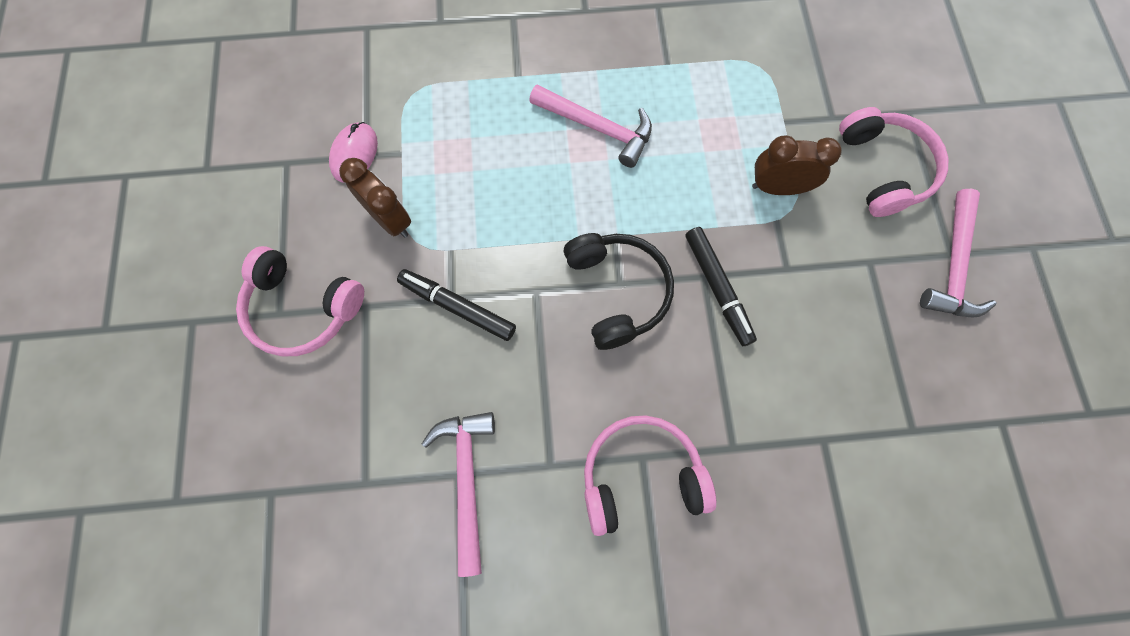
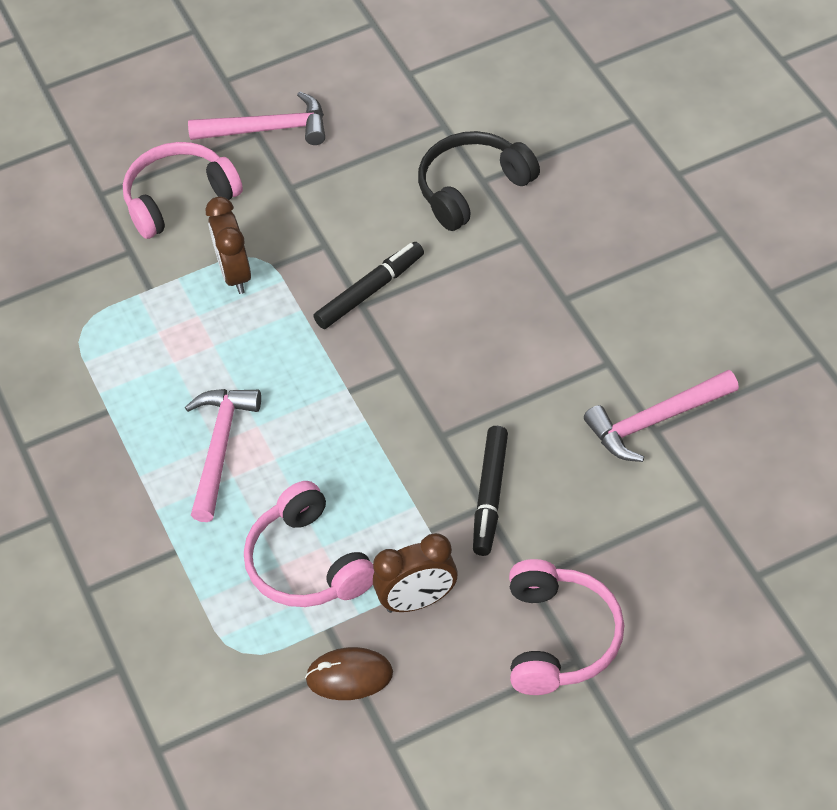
camera: 105 degrees left, 20 degrees down
(354, 154) = (349, 676): pink mouse -> brown mouse
(390, 220) = (418, 601): brown clock -> brown clock turned 135 degrees counterclockwise
(617, 291) = (410, 368): black headphones -> black headphones (472, 188)
(640, 475) = (581, 295): pink headphones -> pink headphones (307, 563)

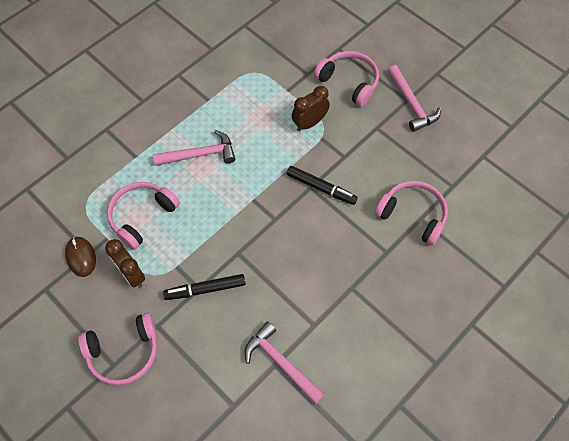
camera: 65 degrees right, 10 degrees up
(472, 188) = (412, 215): black headphones -> pink headphones

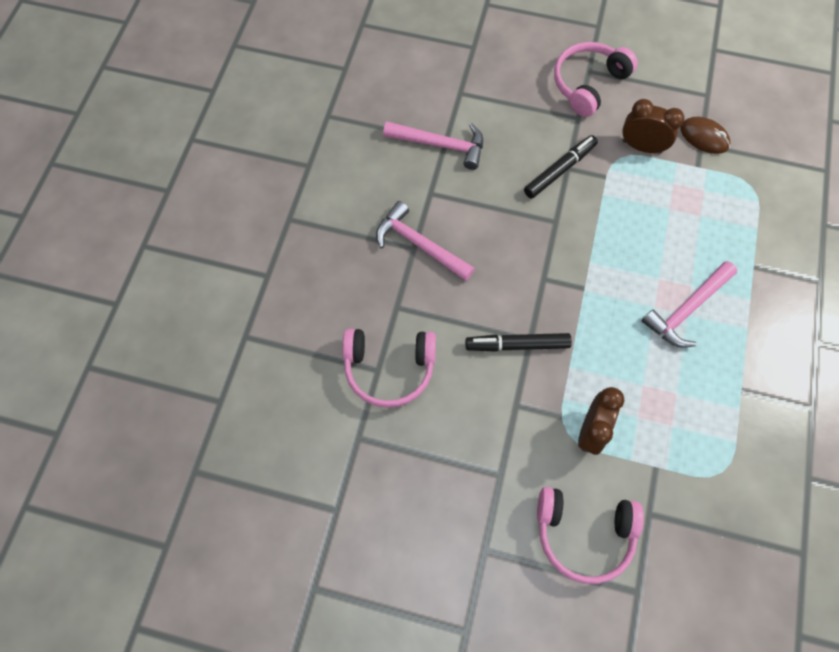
camera: 150 degrees right, 5 degrees up
(142, 216) = (684, 205): pink headphones -> none
(412, 104) = (474, 545): pink hammer -> pink hammer (419, 244)

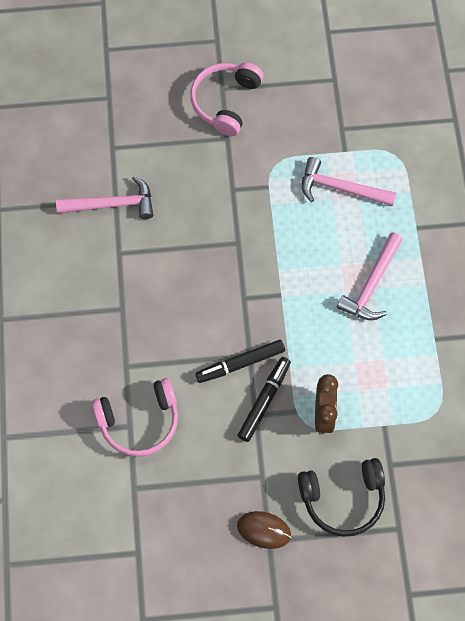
camera: 20 degrees left, 0 degrees up
(419, 244) = (126, 303): pink hammer -> pink hammer (340, 188)
(559, 170) = (226, 194): black marker -> black marker (264, 401)
(583, 534) = (343, 499): pink headphones -> black headphones
(641, 147) = (291, 148): brown clock -> none
(704, 137) = (342, 121): brown mouse -> brown mouse (264, 530)

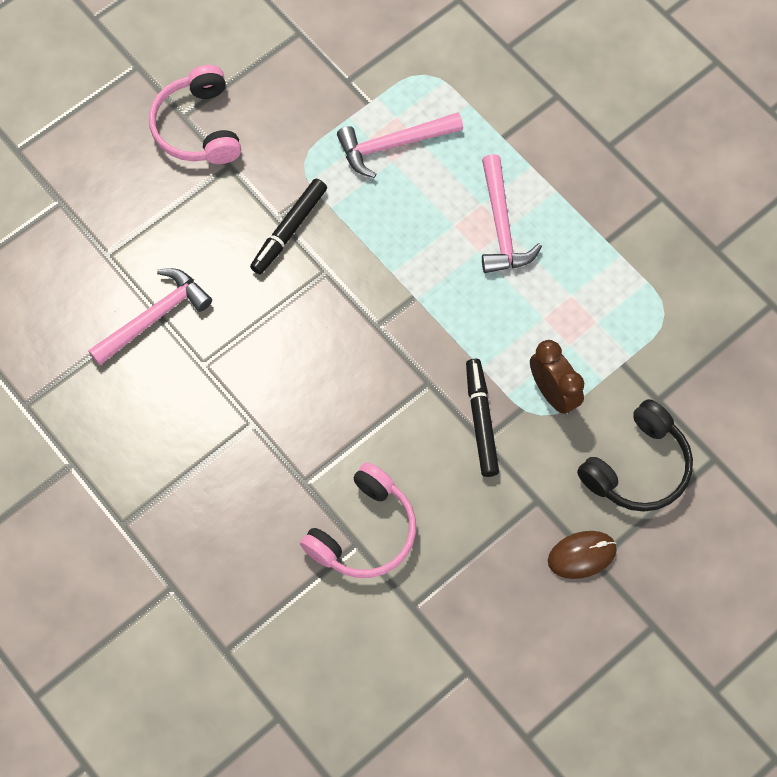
camera: 35 degrees left, 0 degrees up
(240, 364) = (426, 398): black marker -> black marker (289, 230)

